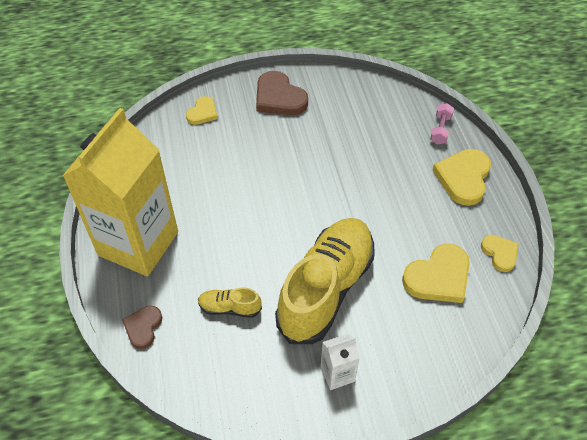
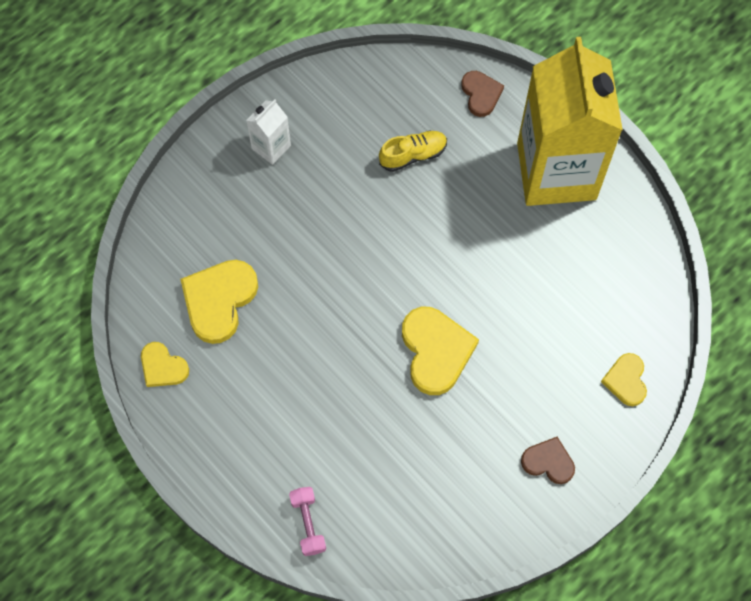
camera: 150 degrees right, 15 degrees up
(279, 97) = (548, 462): brown heart -> brown heart, size x0.59
(326, 288) = (330, 225): yellow shoe -> none
(463, 178) = (245, 456): yellow heart -> yellow heart (436, 351)

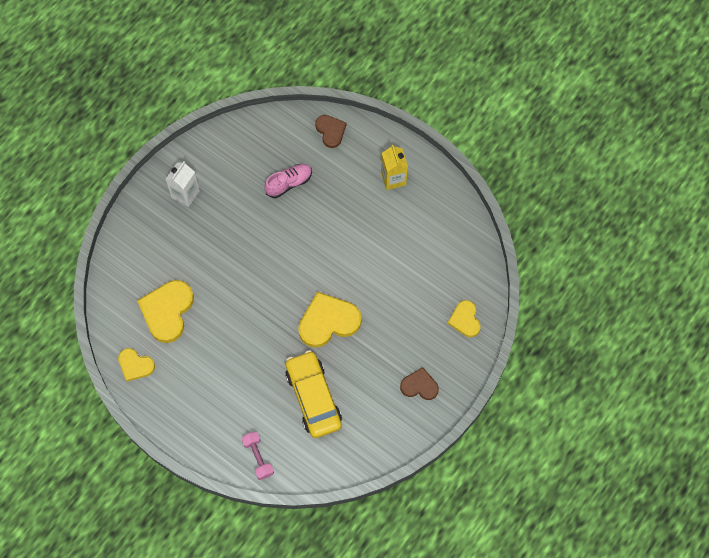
camera: 10 degrees left, 0 degrees up
(398, 453) = (313, 397): none -> yellow car
(413, 155) = (289, 183): yellow shoe -> pink shoe
(436, 351) = (328, 321): yellow heart -> yellow heart turned 90 degrees counterclockwise
(556, 171) = (393, 178): yellow carton -> yellow carton, size x0.40

